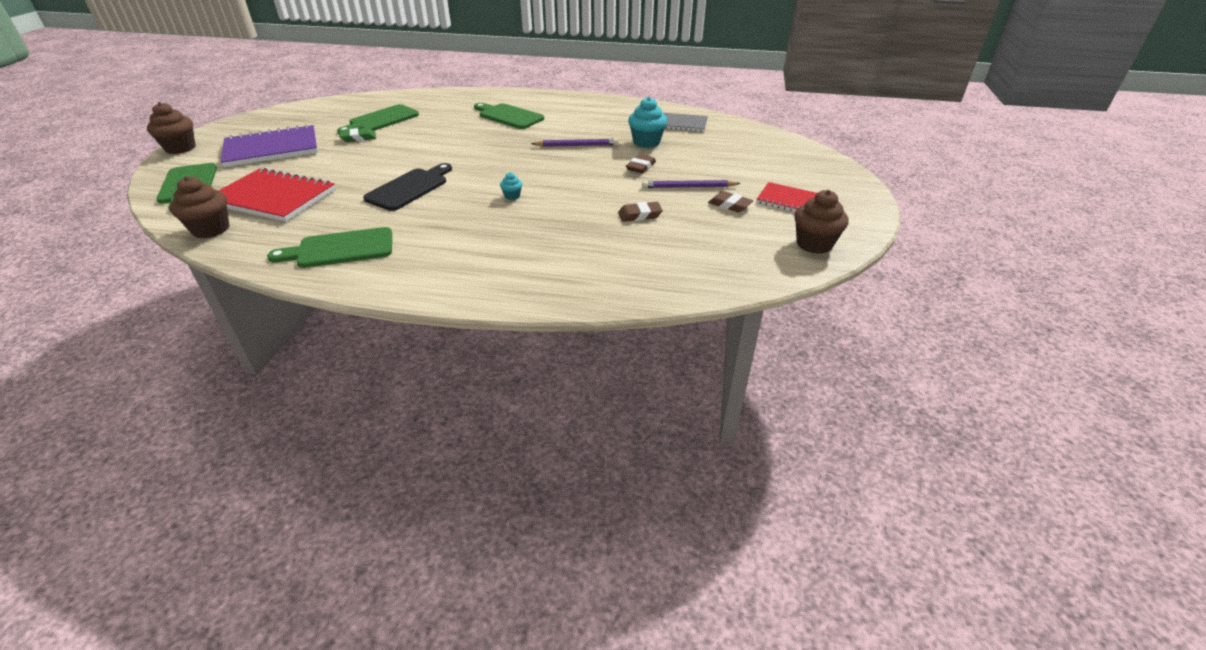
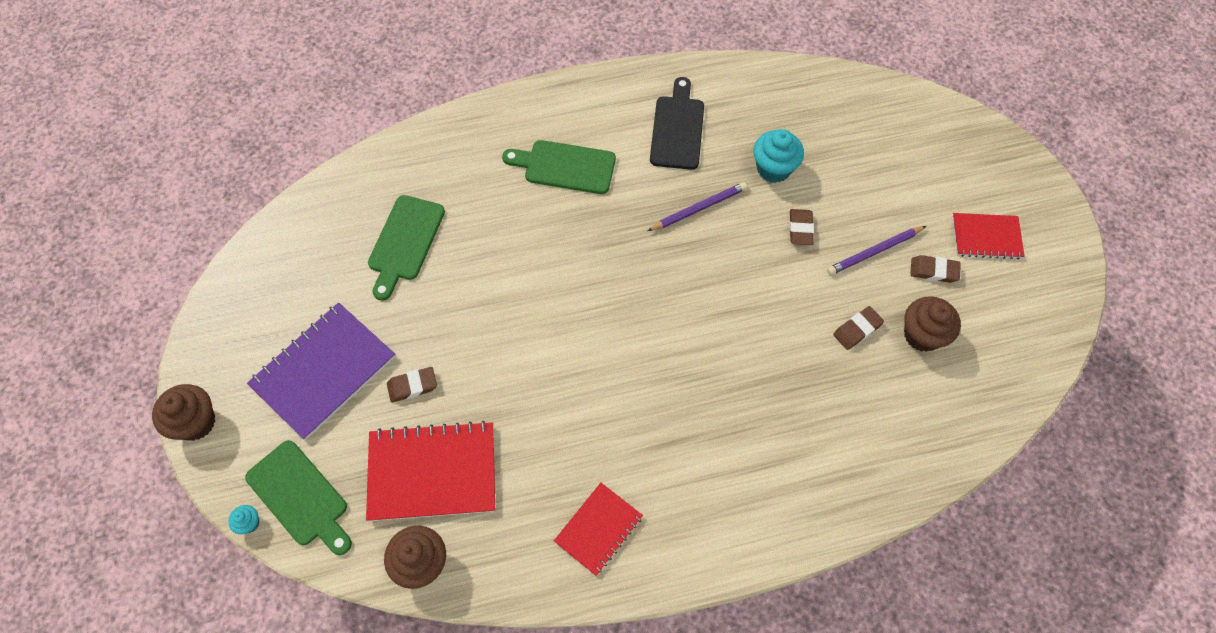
camera: 25 degrees left, 25 degrees up
(311, 165) = (412, 386): none -> brown eraser
(340, 249) = (598, 529): green cutting board -> red notebook
(358, 138) = (415, 299): green eraser -> none
(409, 188) = (575, 384): black cutting board -> black cutting board (677, 129)
(512, 196) = (702, 350): turquoise cupcake -> turquoise cupcake (249, 523)
(682, 124) = (788, 105): grey notebook -> none
(814, 244) = (1044, 310): brown cupcake -> brown cupcake (922, 335)

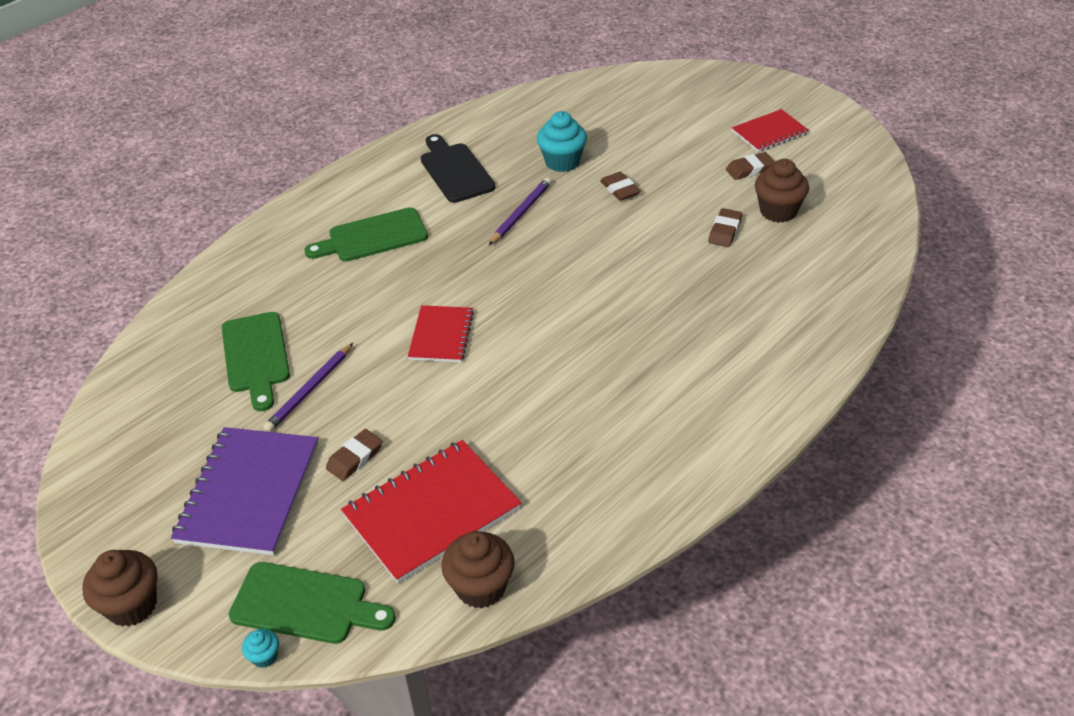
camera: 30 degrees left, 20 degrees down
(598, 529) = (629, 470): red notebook -> red notebook (441, 335)
(874, 251) = (692, 178): purple pencil -> purple pencil (310, 390)

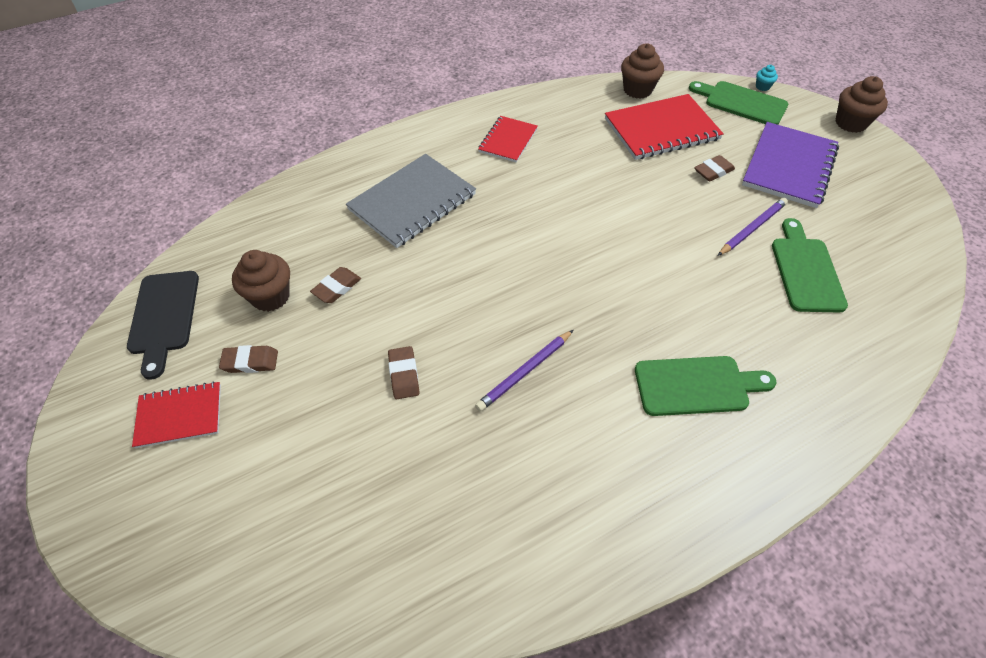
camera: 165 degrees left, 10 degrees up
(441, 335) = (637, 248): red notebook -> red notebook (508, 140)
(455, 171) = (584, 472): black cutting board -> black cutting board (164, 316)
(562, 162) = (446, 444): turquoise cupcake -> none
(712, 324) = (412, 202): none -> grey notebook

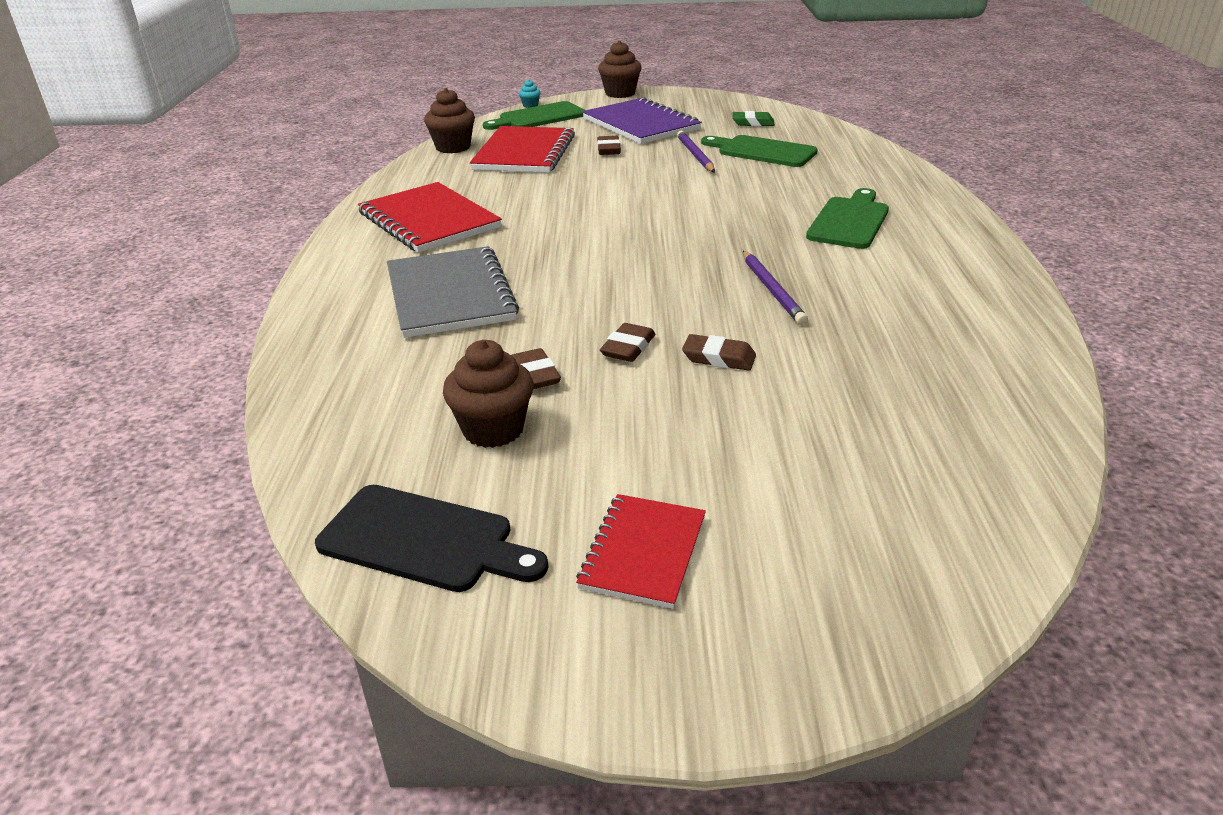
camera: 60 degrees left, 20 degrees down
(250, 362) = (598, 468): brown eraser -> brown eraser (628, 348)
(508, 140) = (429, 220): red notebook -> red notebook, size x1.70
(873, 238) = (753, 123): none -> green eraser

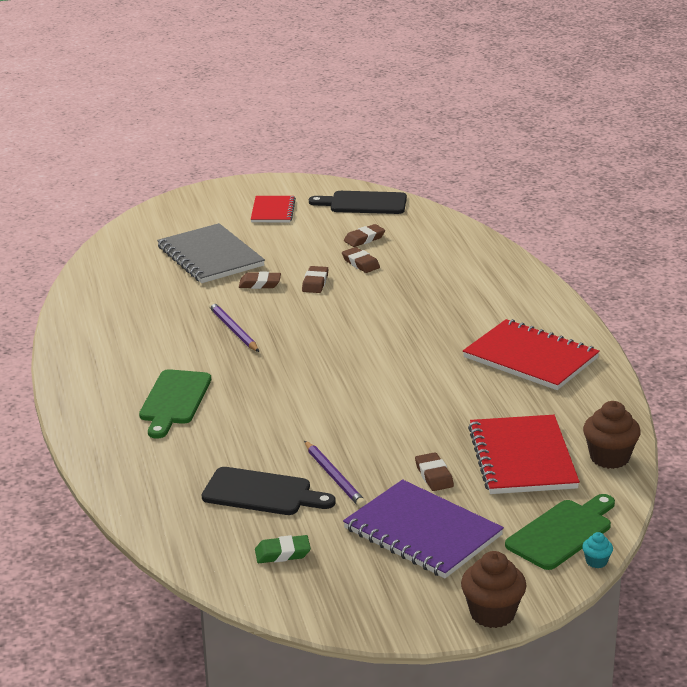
camera: 165 degrees right, 5 degrees down
(450, 295) = (451, 300): grey notebook -> grey notebook (210, 256)
(493, 429) = (364, 239): brown cupcake -> brown eraser
(762, 151) = (262, 493): green cutting board -> black cutting board

